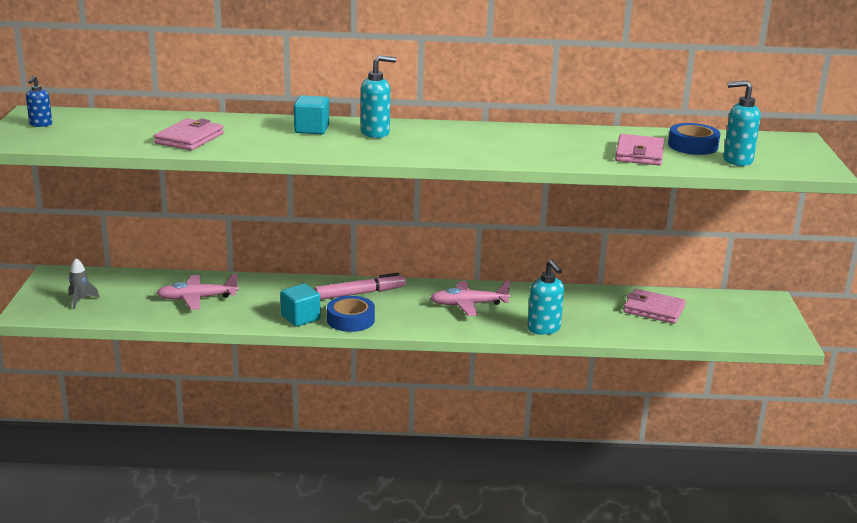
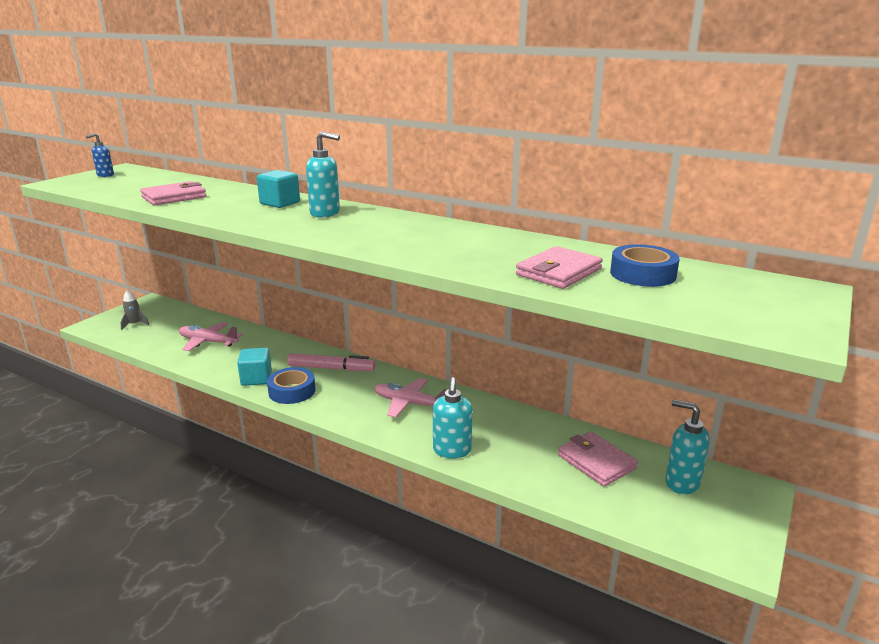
camera: 30 degrees right, 0 degrees up
(737, 161) = (678, 301): turquoise soap dispenser -> turquoise soap dispenser (681, 483)

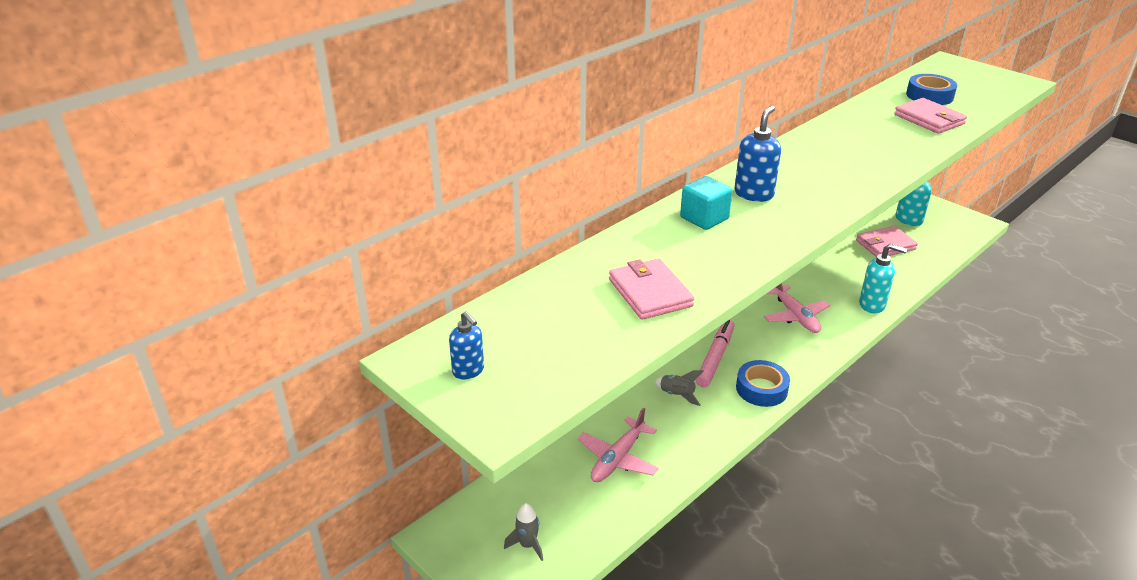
camera: 75 degrees left, 10 degrees up
(256, 378) = (728, 415): turquoise cube -> none
(279, 356) = (677, 395): none -> grey rocket
(325, 213) = (754, 194): turquoise soap dispenser -> blue soap dispenser
(410, 404) = (795, 316): pink plane -> pink plane turned 60 degrees counterclockwise

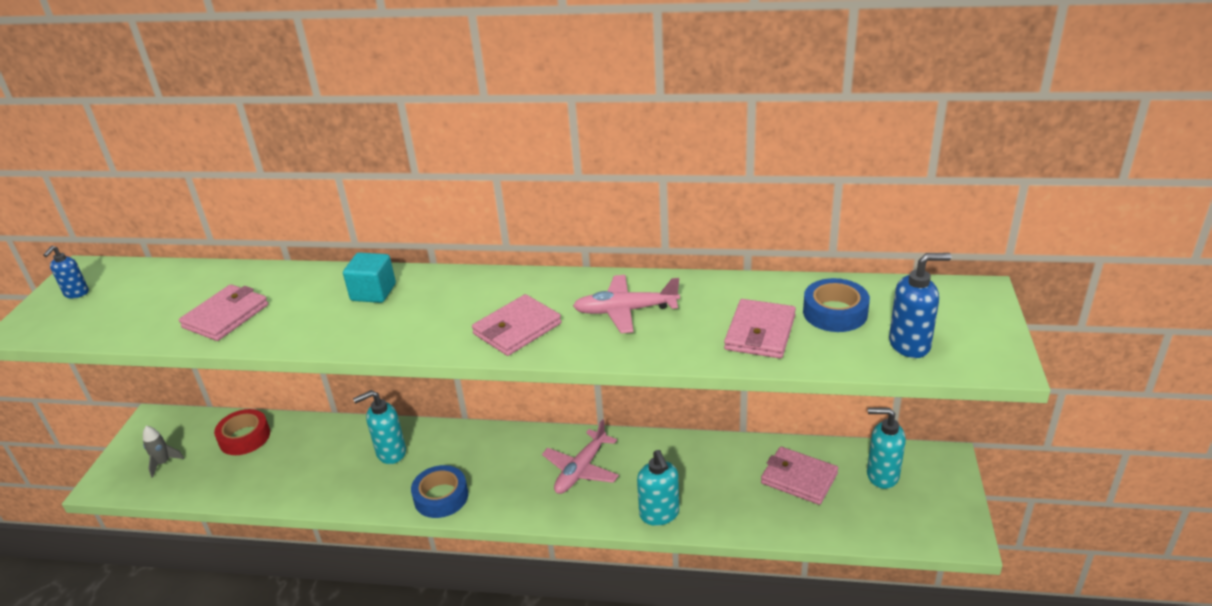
camera: 55 degrees right, 0 degrees up
(552, 474) = (244, 437): none -> red tape
(618, 458) = (285, 459): pink plane -> pink plane (625, 311)
(677, 395) = (390, 453): grey rocket -> turquoise soap dispenser
(715, 358) = (463, 450): pink marker -> none
(754, 194) = (445, 298): blue soap dispenser -> blue soap dispenser (910, 345)
(834, 183) = (517, 329): none -> pink wallet

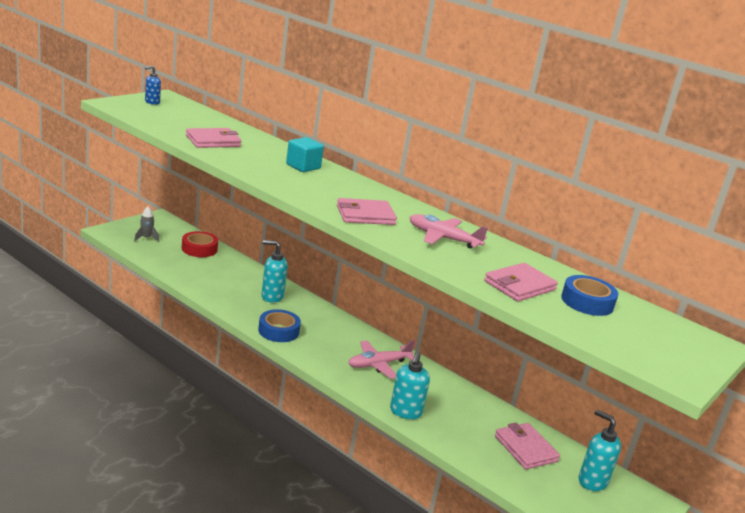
camera: 25 degrees right, 10 degrees down
(910, 345) = (621, 339): blue soap dispenser -> none

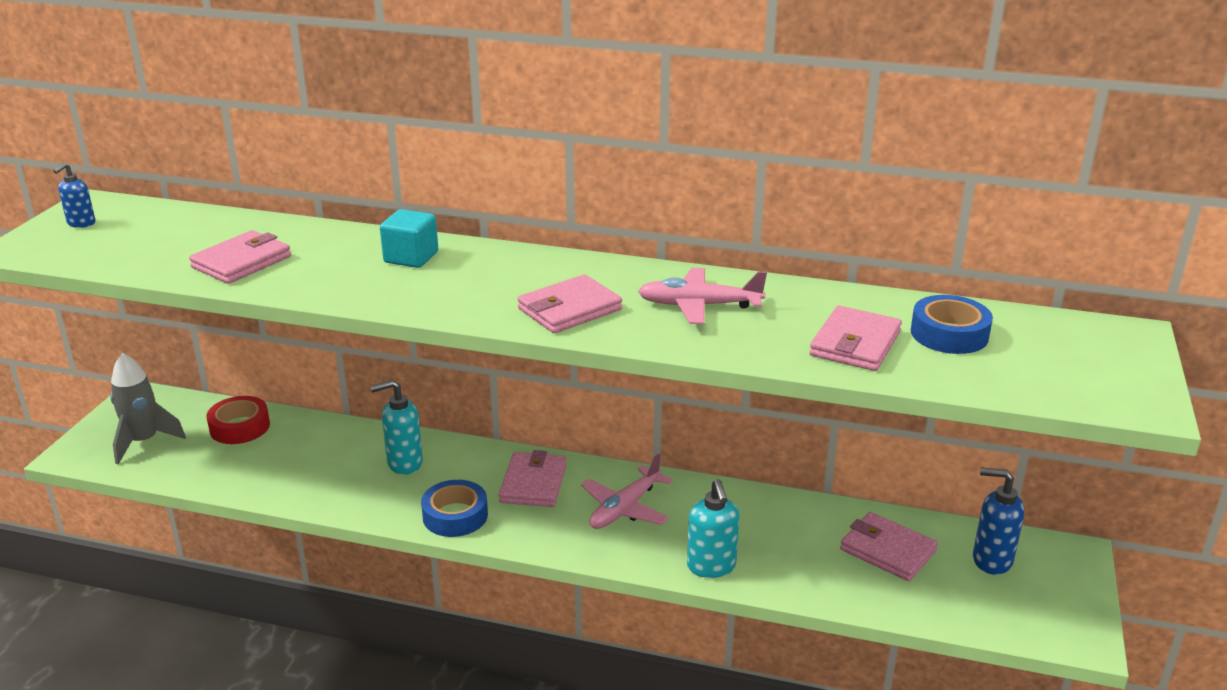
camera: 20 degrees left, 5 degrees up
(146, 238) = (144, 441): grey rocket -> grey rocket, size x1.74
(335, 333) = (533, 483): none -> pink wallet
(592, 481) = (991, 560): turquoise soap dispenser -> blue soap dispenser

